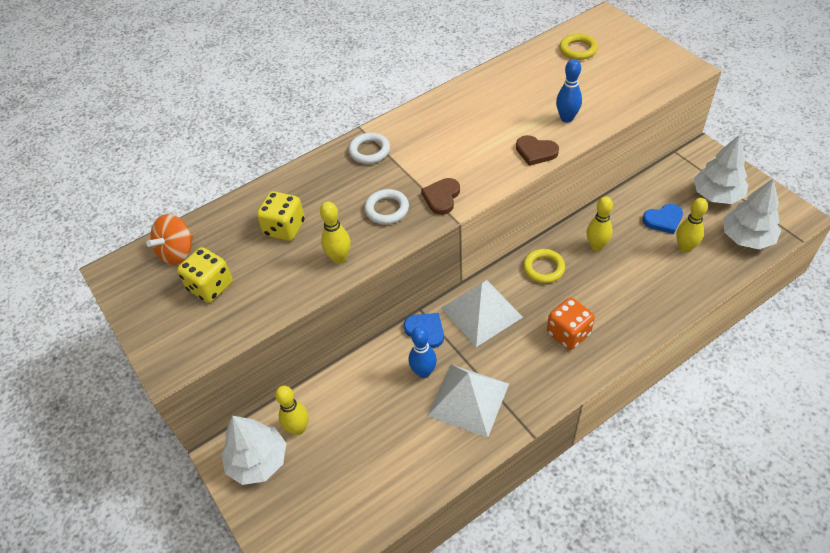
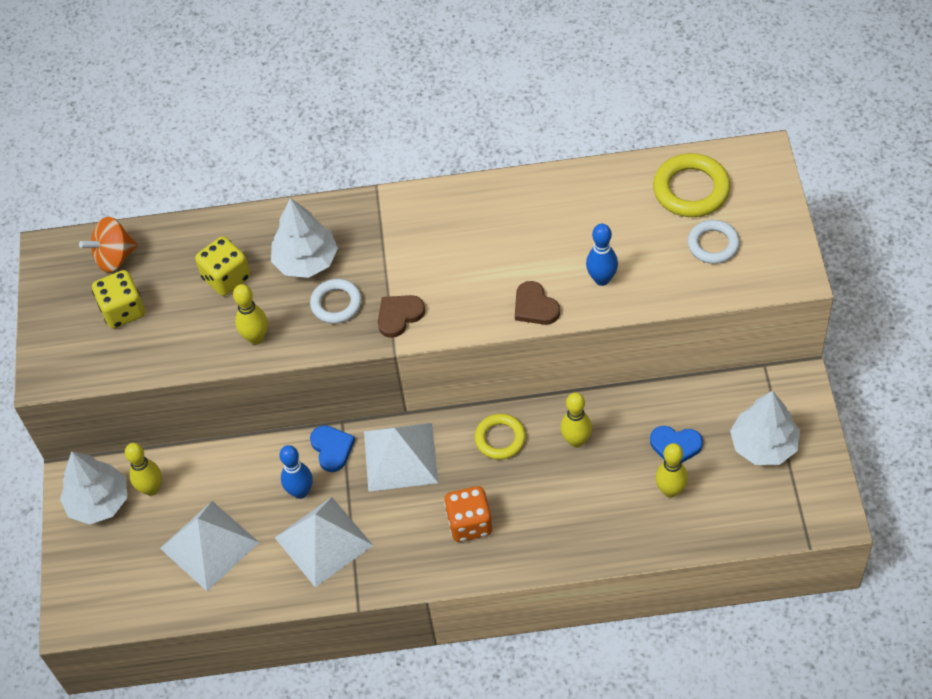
camera: 30 degrees right, 5 degrees up
(369, 151) = (366, 223): white ring -> white ring (713, 244)
(377, 448) = (209, 545): none -> white pyramid
(578, 50) = (691, 190): yellow ring -> yellow ring, size x1.51
(746, 238) = (750, 513): white tree -> white tree (306, 261)

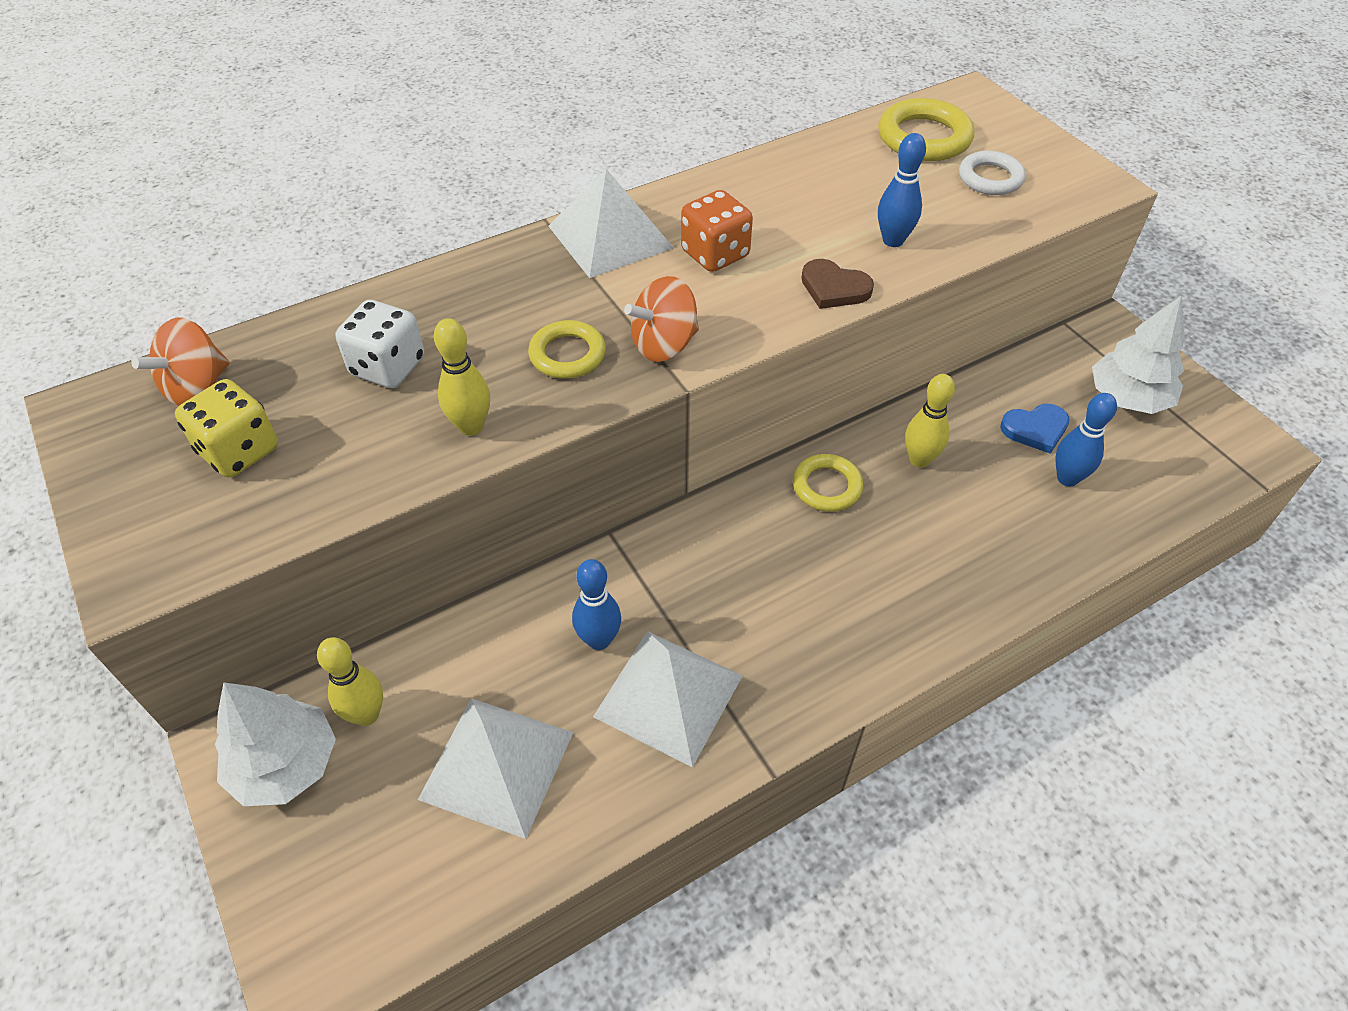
camera: 30 degrees left, 5 degrees down
(226, 278) = (388, 367): yellow dice -> white dice
(306, 261) = (496, 318): white tree -> none
(332, 449) = (614, 569): blue heart -> none
(336, 304) = (567, 354): white ring -> yellow ring
(399, 316) = (664, 345): brown heart -> orange spinning top
(400, 457) = (712, 549): white pyramid -> white pyramid (610, 237)
(470, 523) = (855, 600): orange dice -> orange dice (715, 254)
(670, 490) = (1067, 478): yellow bowling pin -> blue bowling pin

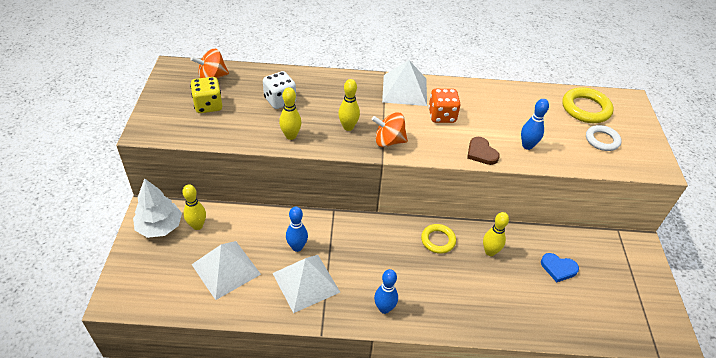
camera: 30 degrees right, 5 degrees down
(567, 354) = (348, 127): yellow ring -> yellow bowling pin
(1067, 478) = (555, 297): blue bowling pin -> blue bowling pin (384, 308)
(1127, 398) = (620, 279): white tree -> none

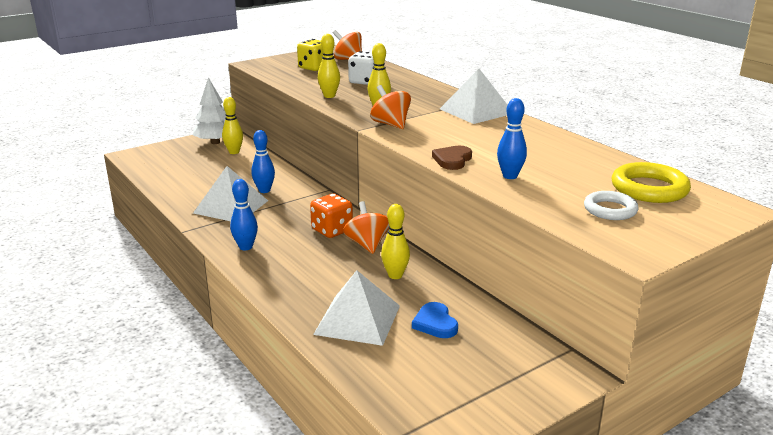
camera: 55 degrees right, 20 degrees down
(226, 269) = (205, 175): white pyramid -> white pyramid (357, 319)
(438, 240) = (367, 244): yellow ring -> orange spinning top
(442, 116) = (472, 132): orange dice -> orange dice (332, 230)

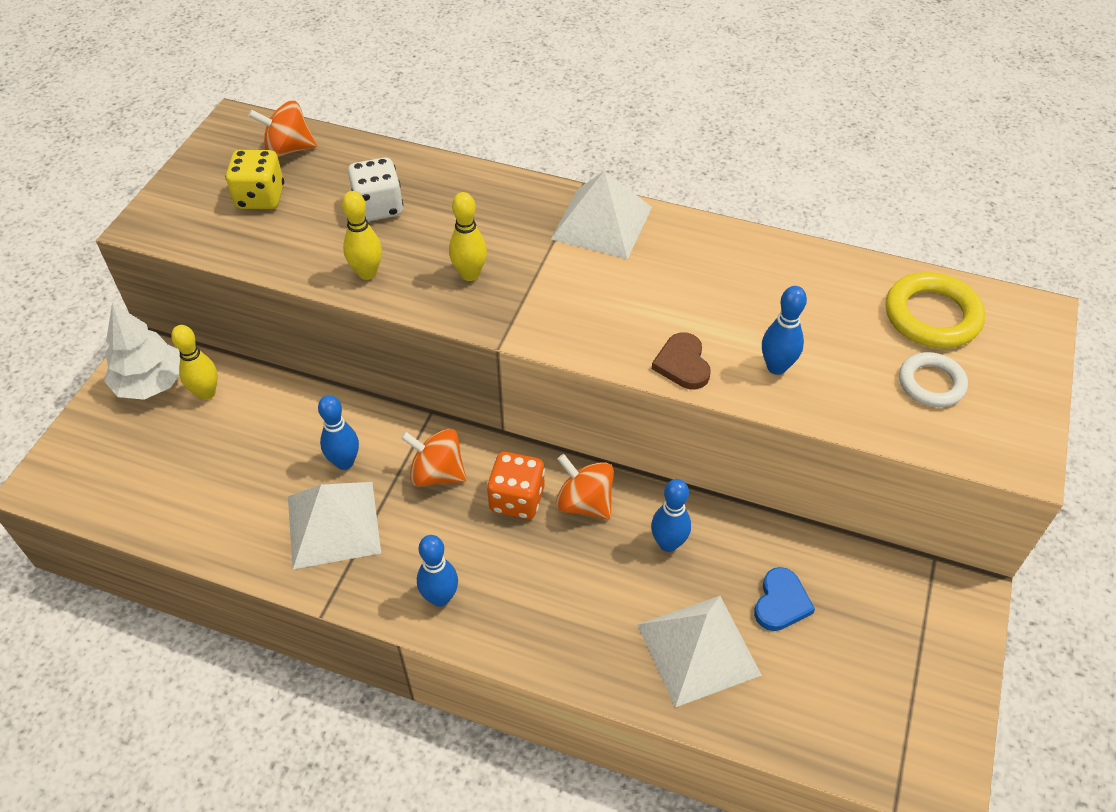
camera: 35 degrees left, 25 degrees up
(391, 124) = (527, 312): orange spinning top -> orange spinning top (437, 473)
(395, 275) = (668, 543): yellow bowling pin -> blue bowling pin
(435, 323) = (781, 602): blue heart -> blue heart turned 105 degrees counterclockwise

